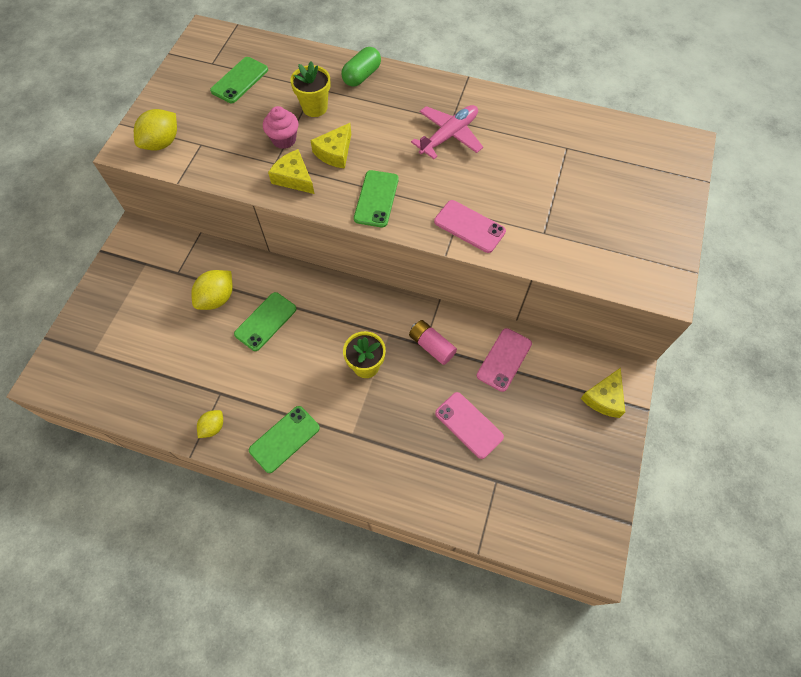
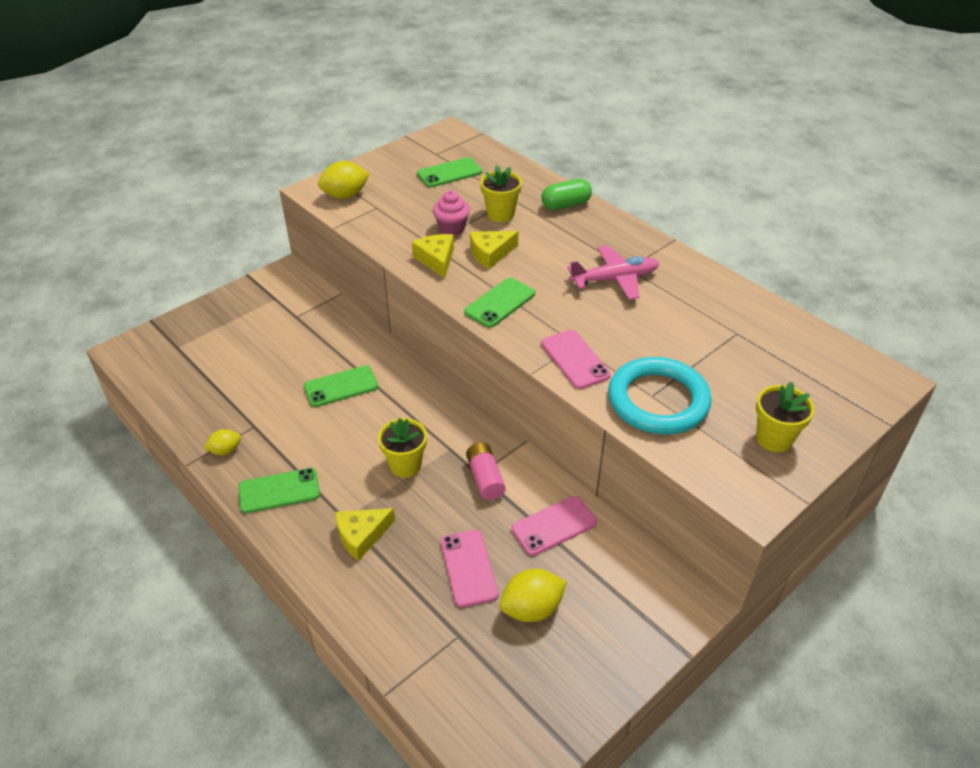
camera: 30 degrees right, 20 degrees down
(217, 298) = (313, 350): yellow lemon -> yellow lemon (532, 608)
(551, 235) = (658, 401): none -> turquoise ring
(604, 398) = (643, 617): yellow cheese -> yellow cheese (361, 536)
(646, 230) = (774, 439): none -> yellow flower pot

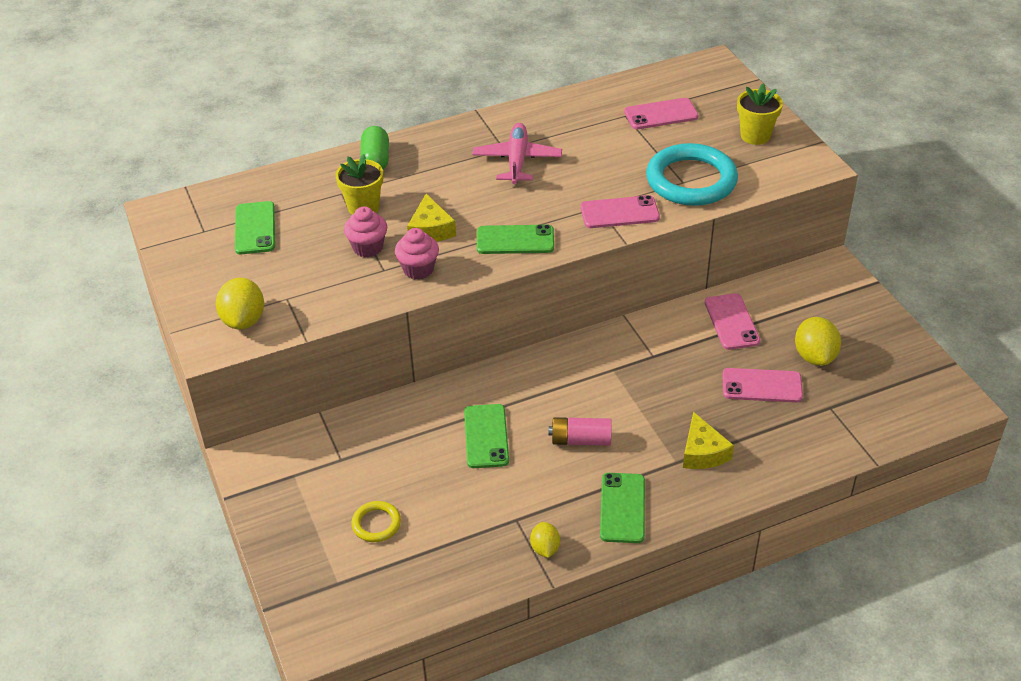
camera: 70 degrees left, 0 degrees up
(235, 351) = (376, 524): none -> yellow ring
(405, 465) = (623, 405): yellow flower pot -> none
(436, 259) = (418, 269): yellow cheese -> pink cupcake
(485, 478) = (661, 353): pink battery -> pink battery (580, 440)
(500, 303) = (515, 240): green phone -> green phone turned 60 degrees counterclockwise
(758, 357) = (661, 114): none -> pink phone

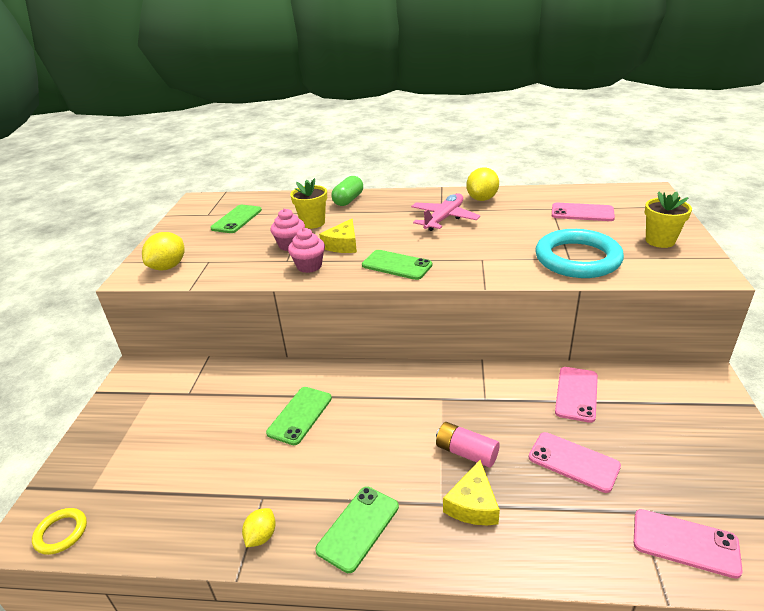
camera: 30 degrees right, 10 degrees down
(376, 524) = (162, 453): yellow ring -> yellow ring (61, 533)
(580, 440) = (370, 448): pink battery -> pink battery (466, 452)
(619, 213) = (496, 267): pink phone -> pink phone (685, 543)
(814, 356) = (647, 453): yellow lemon -> yellow lemon (482, 199)

